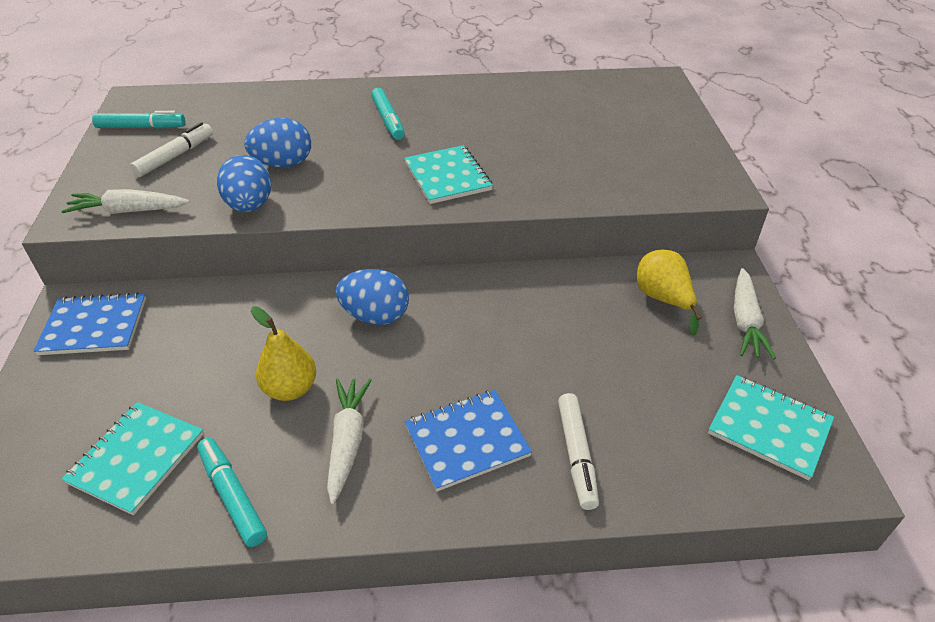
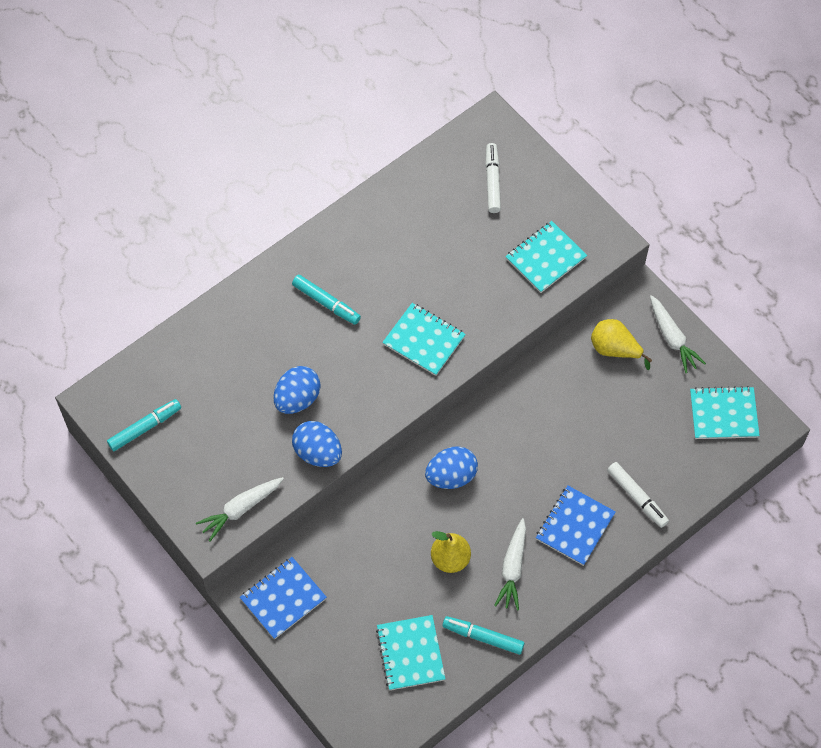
camera: 35 degrees left, 20 degrees up
(175, 156) = (209, 440): white marker -> white marker (492, 181)
(347, 441) = (512, 568): white carrot -> white carrot turned 135 degrees counterclockwise
(635, 173) = (546, 258): none -> turquoise notebook

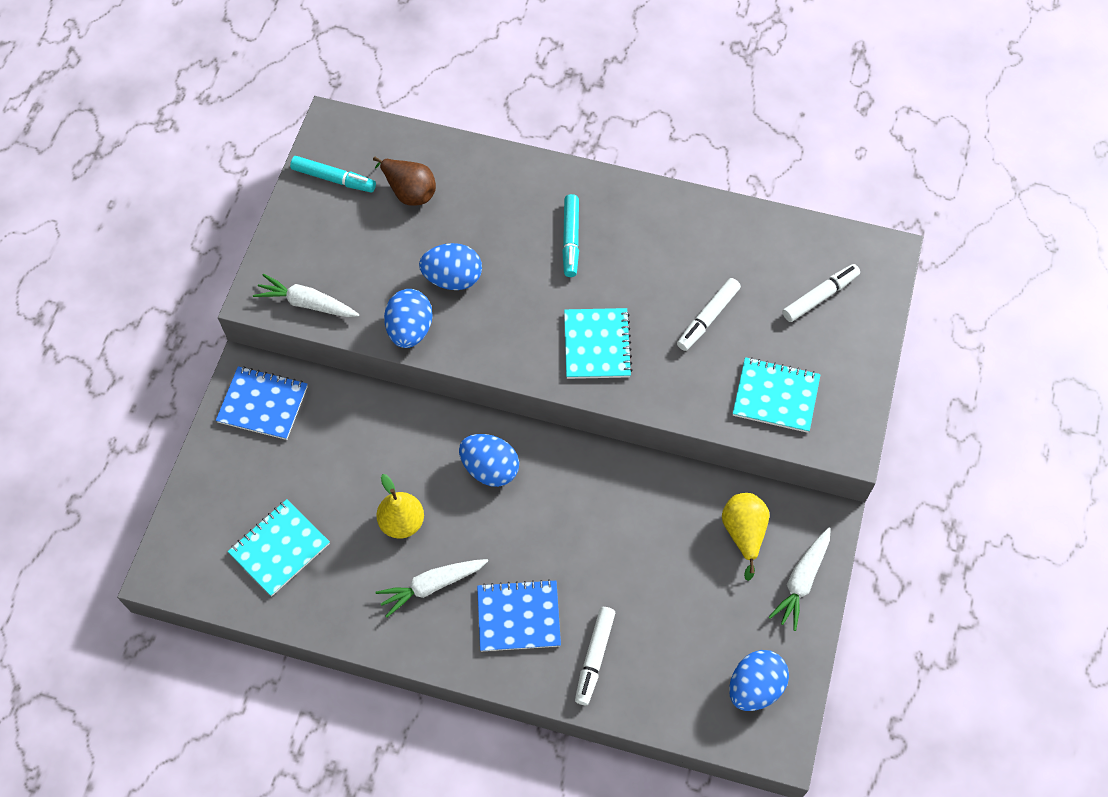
camera: 55 degrees right, 0 degrees up
(199, 383) = (409, 192): none -> brown pear
(456, 258) = (708, 318): none -> white marker
(483, 637) = (340, 604): turquoise marker -> none
(723, 414) = (755, 687): turquoise notebook -> blue egg

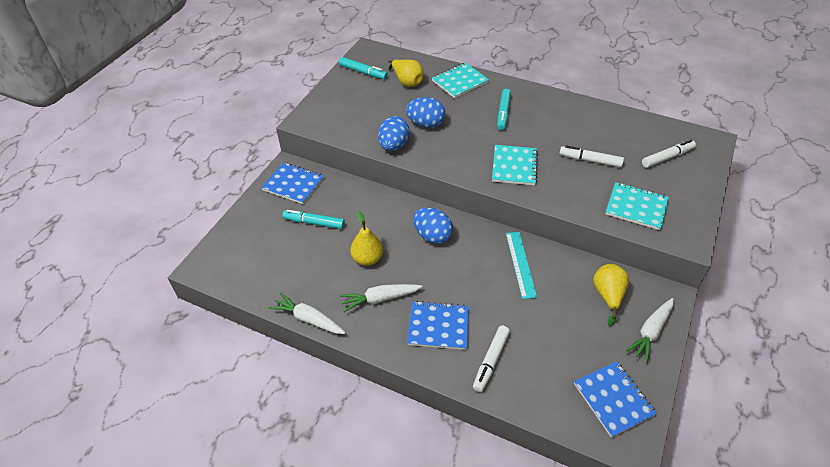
camera: 10 degrees right, 15 degrees down
(279, 548) = (282, 263): turquoise notebook -> turquoise notebook (460, 81)
(307, 303) = (332, 126): white carrot -> white carrot (308, 319)
(311, 471) = (314, 223): none -> turquoise marker
(409, 192) = (407, 82): brown pear -> yellow pear
(621, 499) = (520, 264): none -> turquoise ruler
(708, 318) = (590, 160): white marker -> white marker turned 60 degrees clockwise
(755, 687) = (613, 399): blue egg -> blue notebook

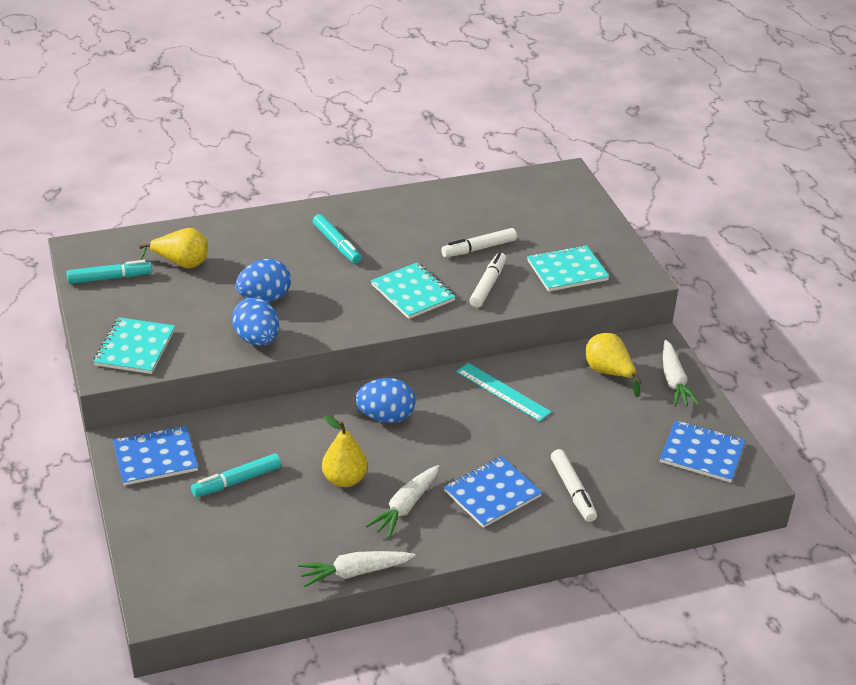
camera: 45 degrees left, 10 degrees down
(460, 81) = (246, 233): turquoise notebook -> turquoise notebook (135, 348)
(667, 157) = (544, 210): white marker -> white marker (488, 285)

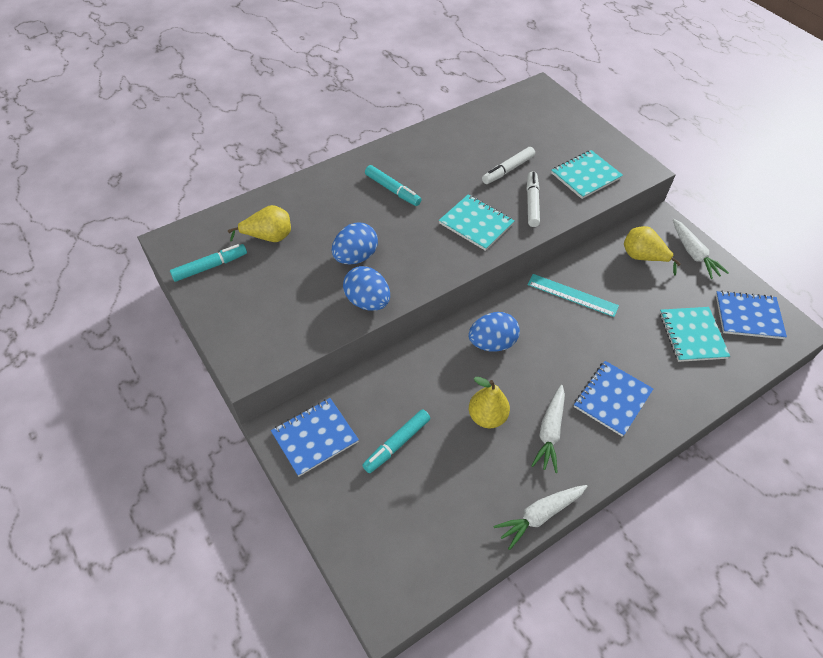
camera: 15 degrees left, 15 degrees up
(135, 348) = (262, 336): turquoise notebook -> turquoise notebook (692, 335)
(572, 490) = (672, 378): white marker -> none

